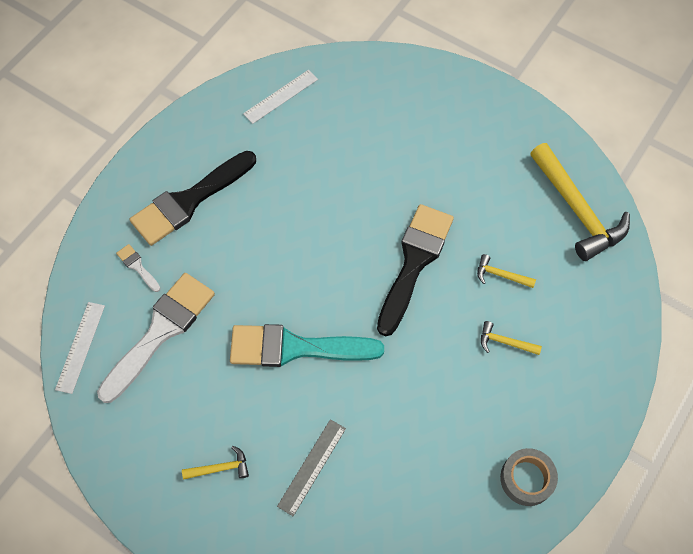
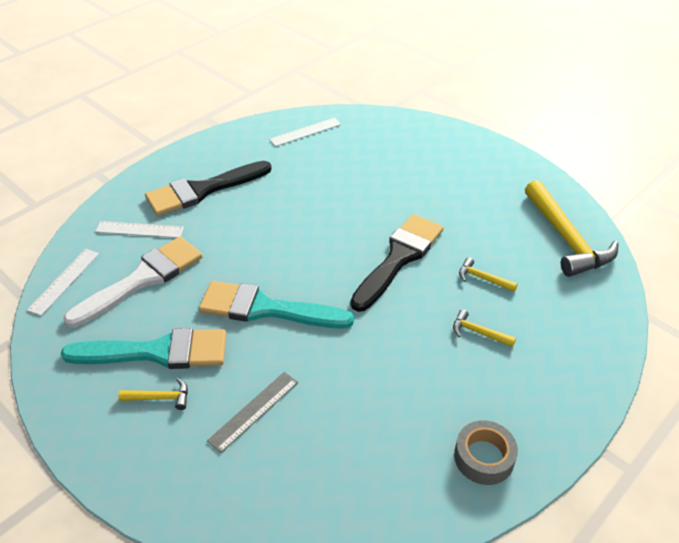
camera: 10 degrees right, 20 degrees down
(137, 266) = (139, 229): white brush -> white ruler
(202, 417) = (157, 352): none -> turquoise brush

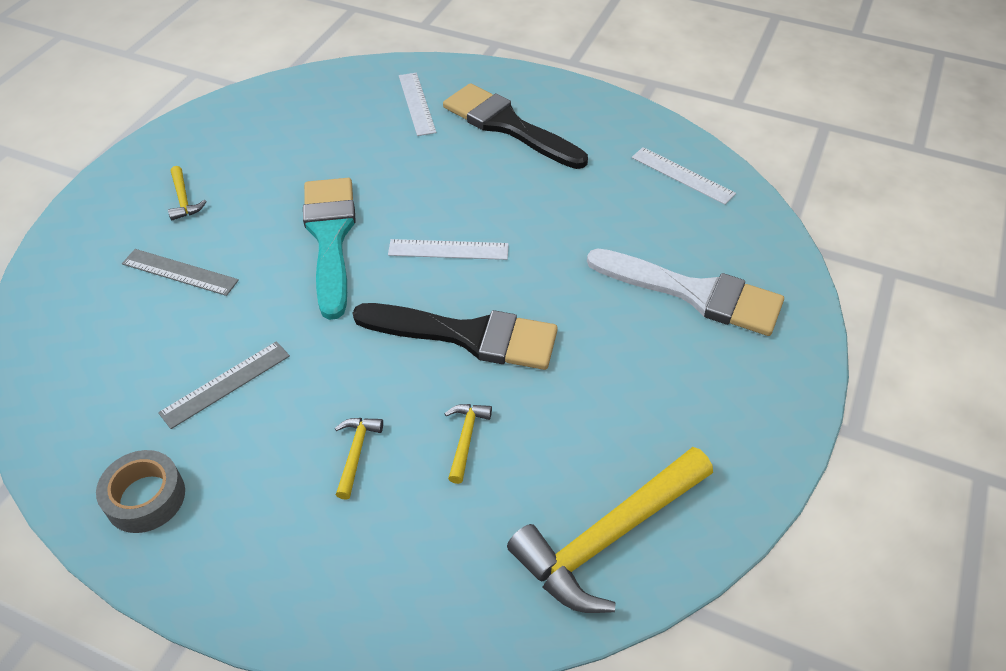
camera: 70 degrees right, 5 degrees up
(64, 281) = (319, 83): white ruler -> white ruler (448, 249)
(142, 279) = (342, 132): white brush -> white brush (695, 293)
(157, 352) = (243, 177): turquoise brush -> none
(391, 395) = (225, 384): none -> grey ruler

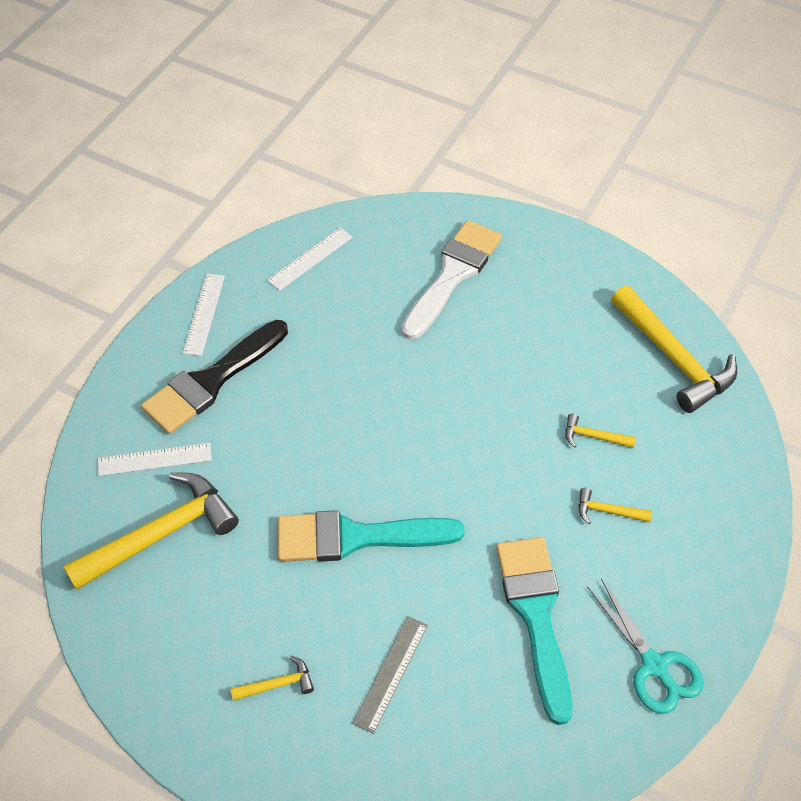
camera: 85 degrees left, 5 degrees up
(145, 497) = (654, 665): grey tape -> turquoise scissors
(225, 384) = (535, 615): grey ruler -> turquoise brush
(340, 116) = (161, 533): none -> yellow hammer
(448, 249) = (384, 439): white ruler -> white ruler (204, 314)
(468, 335) = (489, 429): black brush -> none

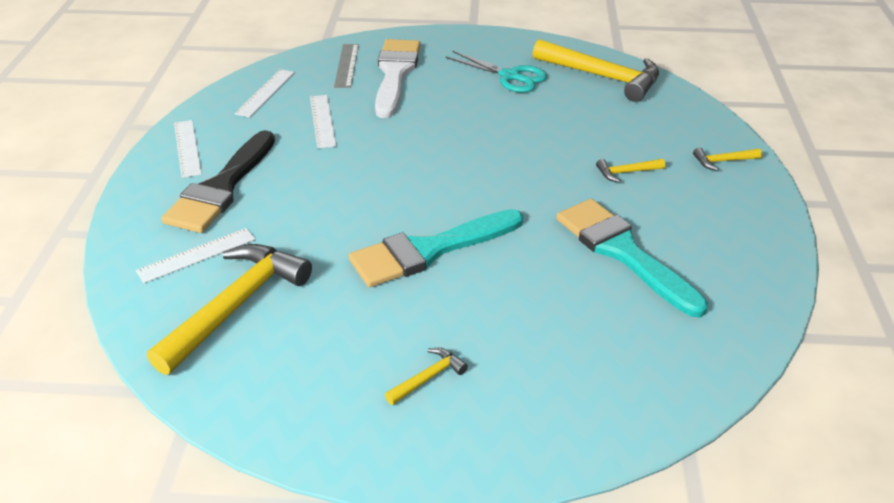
camera: 25 degrees left, 15 degrees down
(345, 321) = (322, 121): none -> white ruler
(391, 673) = (529, 332): grey ruler -> grey ruler (347, 65)
(593, 436) = (579, 134): yellow hammer -> yellow hammer (723, 161)
(654, 665) = (741, 252): turquoise scissors -> turquoise scissors (510, 76)

